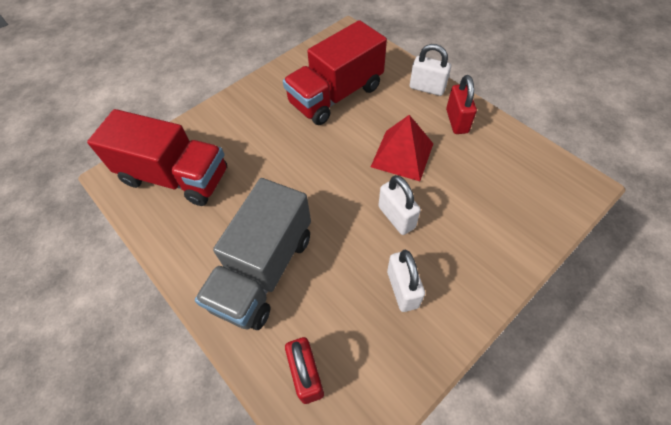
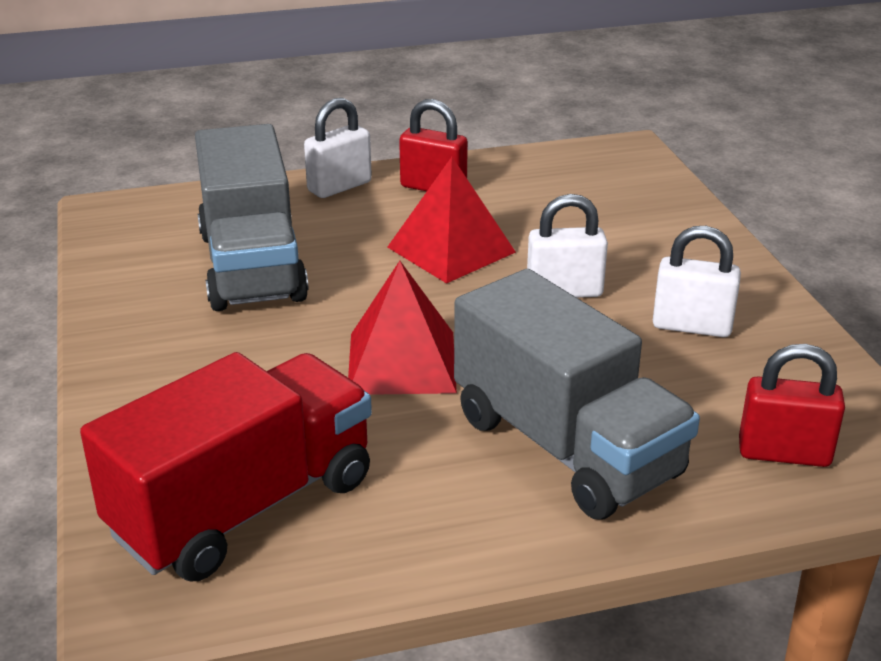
camera: 65 degrees left, 25 degrees down
(295, 180) = (401, 362): none -> red pyramid
(336, 95) = (252, 266): red truck -> grey truck

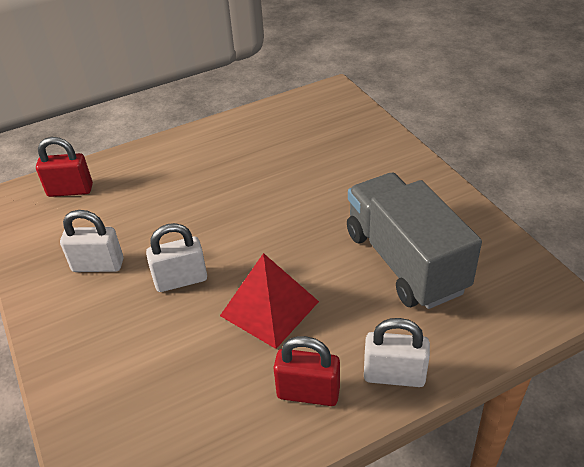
camera: 170 degrees right, 10 degrees up
(243, 507) = (315, 125): red truck -> none
(339, 187) = (394, 375): white padlock -> white padlock turned 60 degrees clockwise
(401, 362) = (272, 205): red pyramid -> none
(565, 447) = (178, 175): grey truck -> none

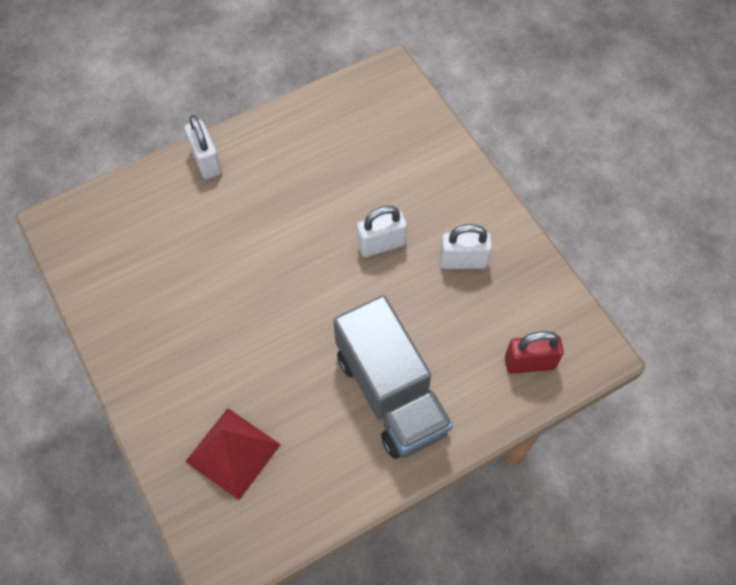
camera: 175 degrees right, 20 degrees up
(269, 308) = (300, 216): red pyramid -> red pyramid (233, 453)
(308, 393) = (270, 148): red padlock -> none
(394, 375) = (206, 161): white padlock -> white padlock turned 60 degrees clockwise
(405, 261) = (178, 263): grey truck -> grey truck (391, 393)

